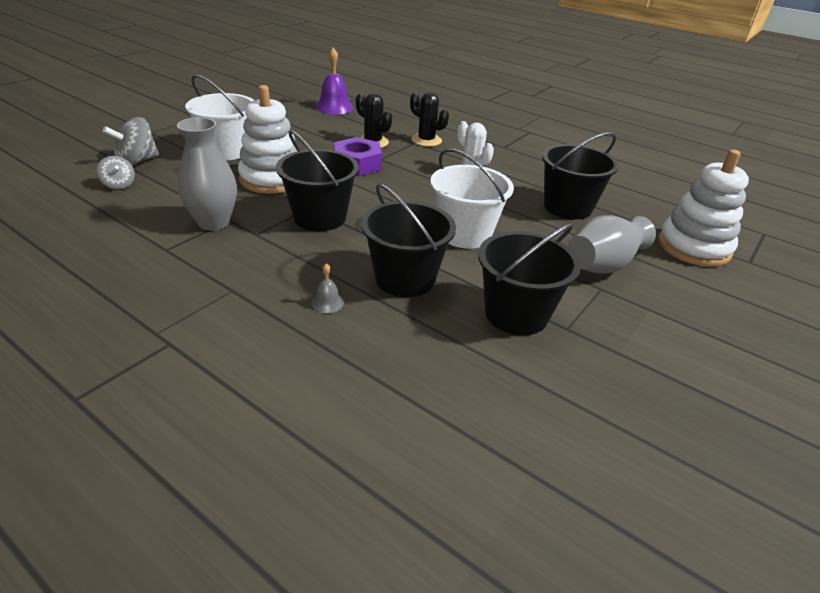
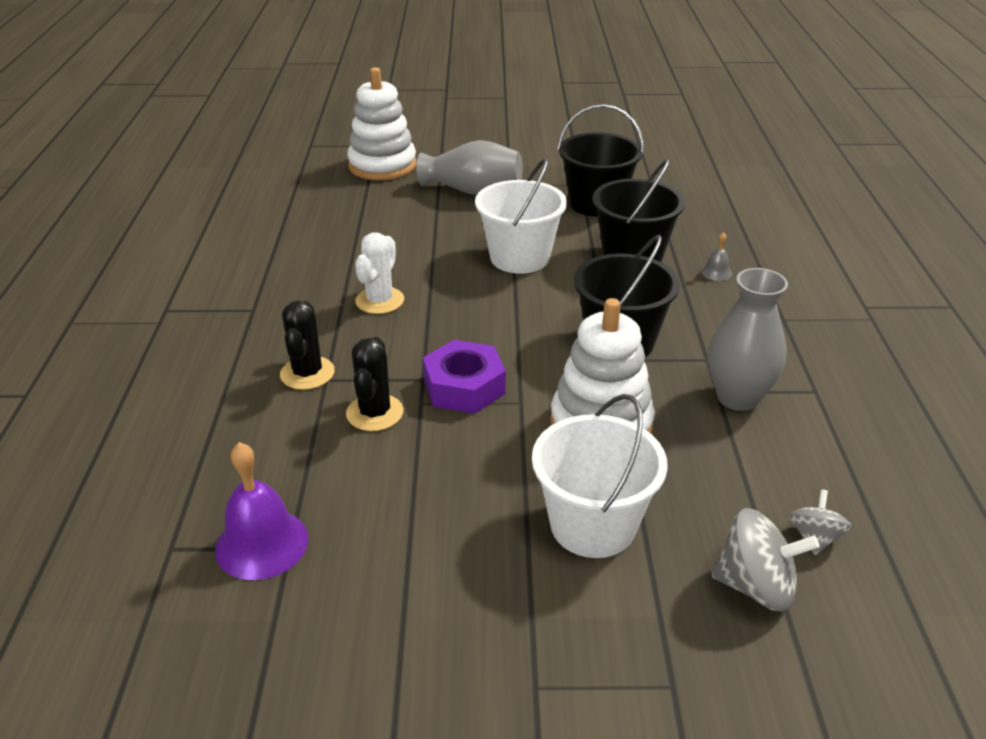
camera: 125 degrees left, 0 degrees up
(567, 207) = (383, 228): black bucket -> none

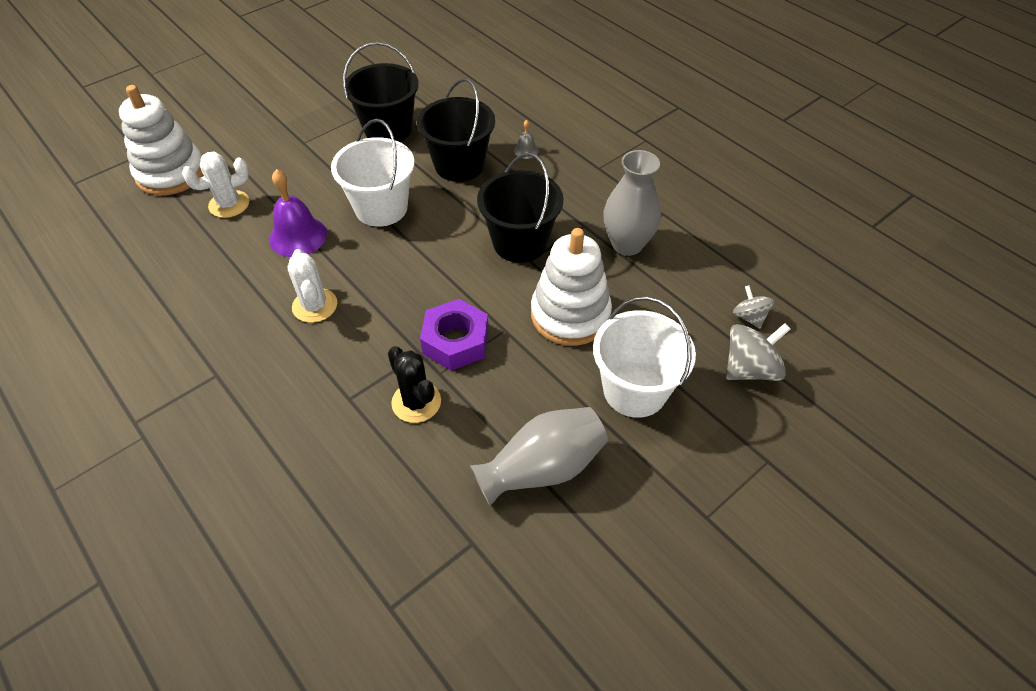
camera: 40 degrees left, 15 degrees up
(262, 543) = (451, 555): purple bell -> purple bell (298, 236)
(307, 373) = (329, 402): black cactus -> none
(400, 203) = (229, 204): none -> white cactus
(473, 191) = (279, 163): grey vase -> grey vase (542, 468)

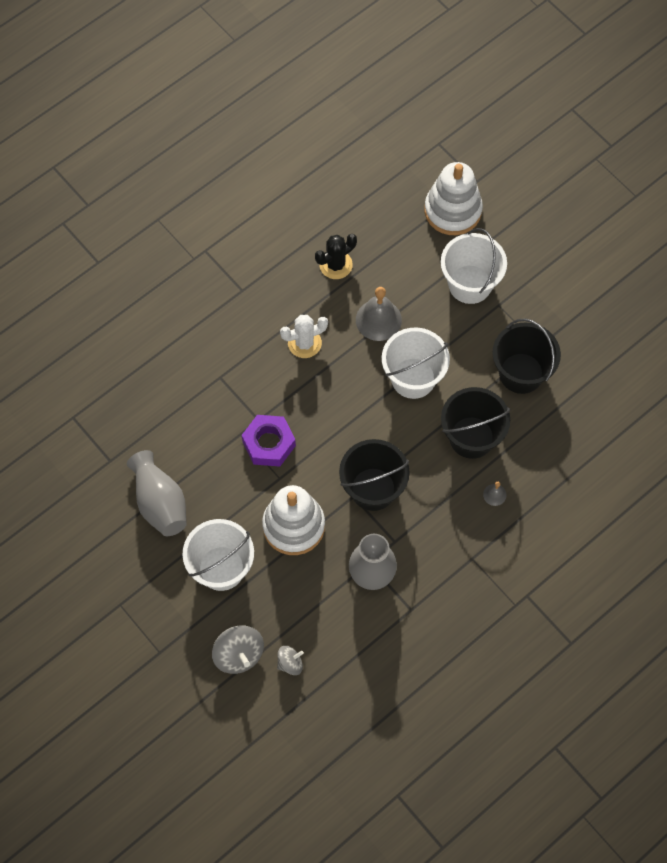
camera: 90 degrees right, 15 degrees up
(229, 204) = (415, 262): white cactus -> none
(271, 162) = (470, 284): none -> white bucket
(298, 236) = (378, 320): purple bell -> grey bell
(416, 402) = (215, 420): black cactus -> black cactus (335, 265)

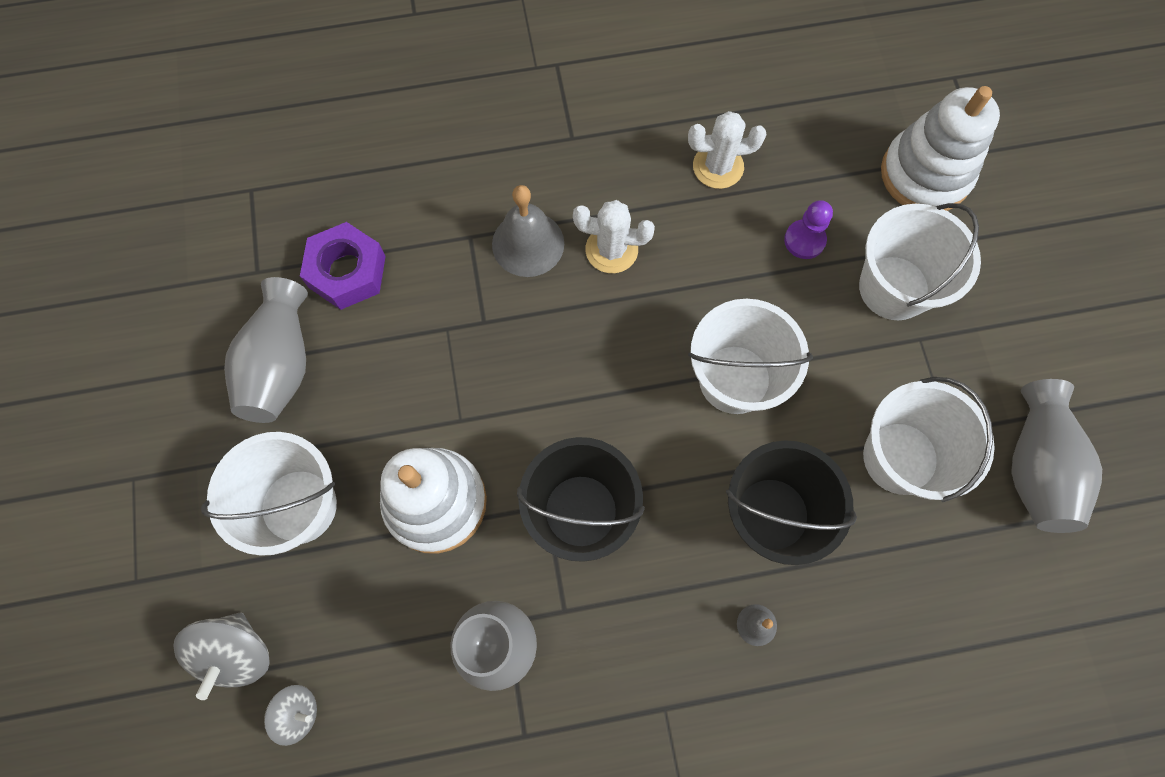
camera: 30 degrees right, 5 degrees up
(269, 444) = (476, 363): purple nut -> purple nut (347, 272)
(335, 265) = (718, 167): black cactus -> white cactus
(378, 320) = (733, 271): grey bell -> grey bell (528, 243)
(407, 282) = (804, 240): none -> purple pawn
(521, 373) = (900, 458): black bucket -> white bucket
(590, 341) = (1035, 467): none -> grey vase

